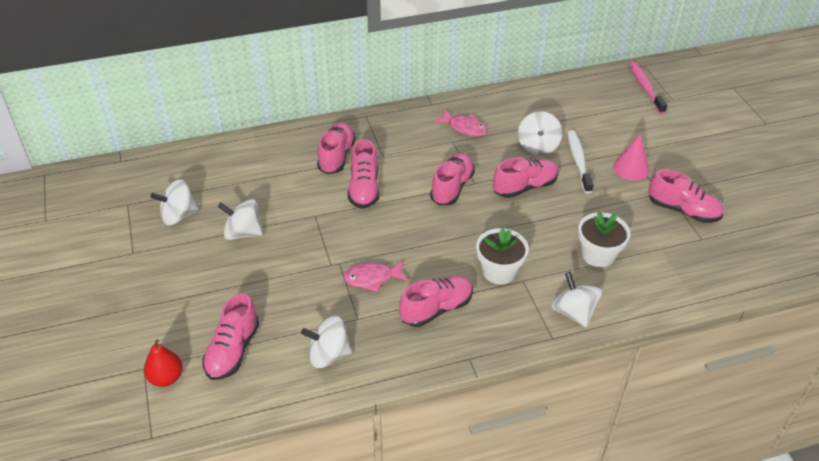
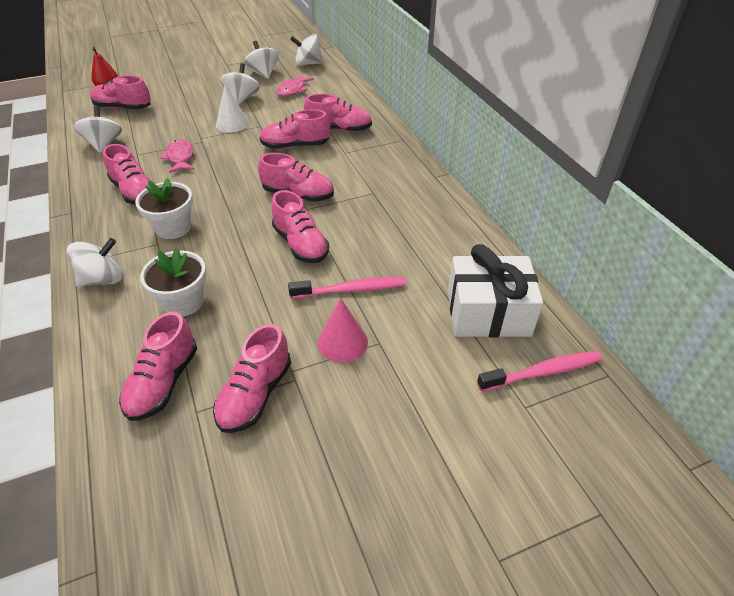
camera: 85 degrees right, 0 degrees up
(304, 239) = (232, 124): none -> white cone
(464, 128) = (398, 199): pink fish -> pink fish (293, 90)
(538, 146) = (375, 255): white spinning top -> white spinning top (308, 64)
(578, 161) = (351, 290): white toothbrush -> pink toothbrush
(597, 100) = (488, 313): none -> white gift
(680, 258) = (163, 382): none -> pink shoe

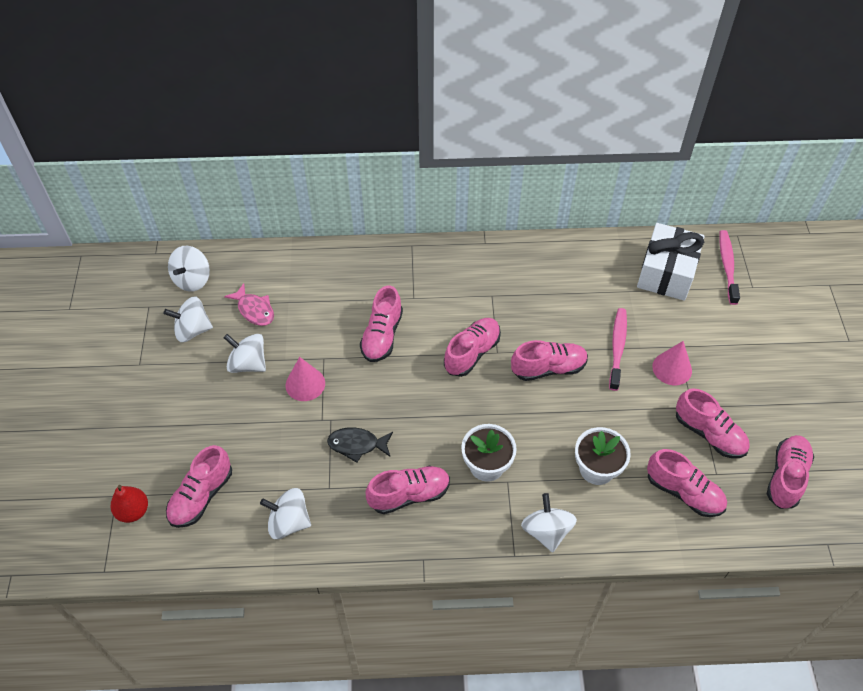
camera: 70 degrees left, 10 degrees up
(180, 157) = (357, 445): pink fish -> black fish
(232, 124) = (305, 384): white cone -> pink cone
(339, 129) = (366, 290): pink shoe -> pink shoe (786, 477)

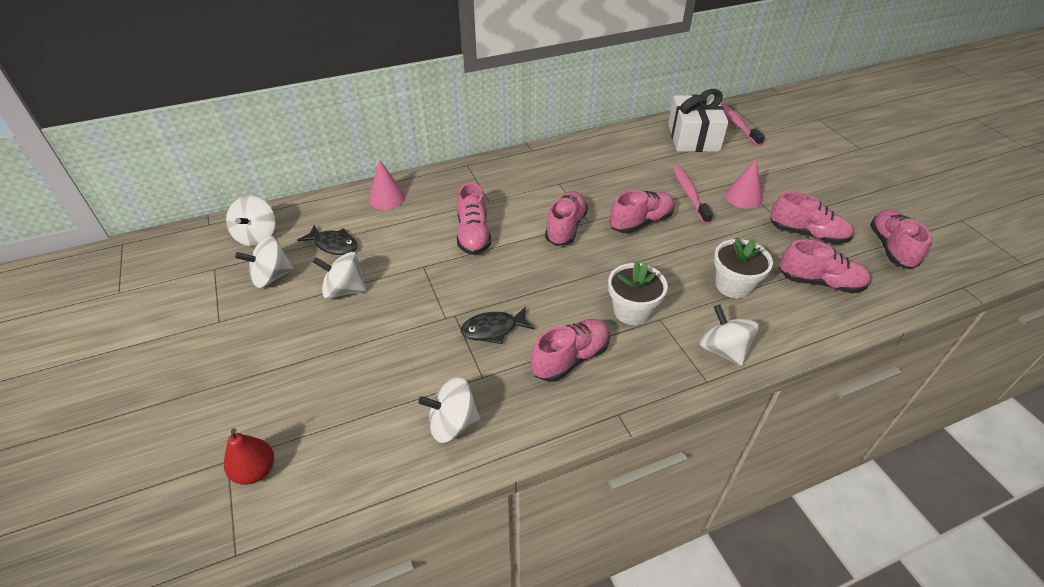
camera: 20 degrees left, 10 degrees down
(201, 496) = (337, 428): pink shoe -> none
(254, 310) = (333, 245): pink fish -> black fish
(305, 384) = (414, 292): pink cone -> pink cone (387, 198)

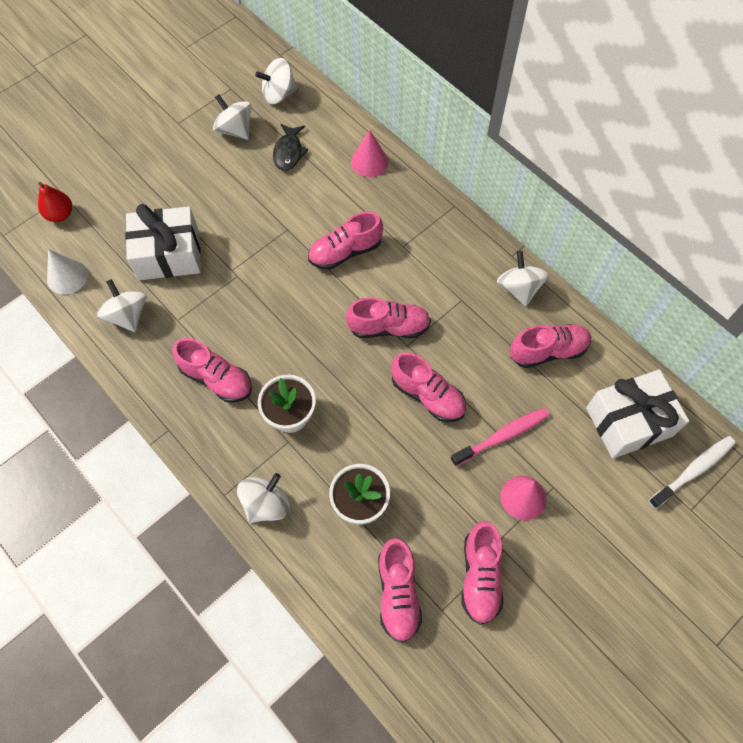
camera: 70 degrees right, 20 degrees up
(344, 290) = (238, 186): white spinning top -> white spinning top (519, 288)
(359, 480) = (67, 277): none -> white cone
(392, 367) = (168, 254): none -> white gift
(493, 329) = (230, 310): black fish -> none
(736, 124) = (693, 470): pink toothbrush -> white toothbrush
(891, 248) = (494, 678): pink shoe -> pink shoe (548, 351)

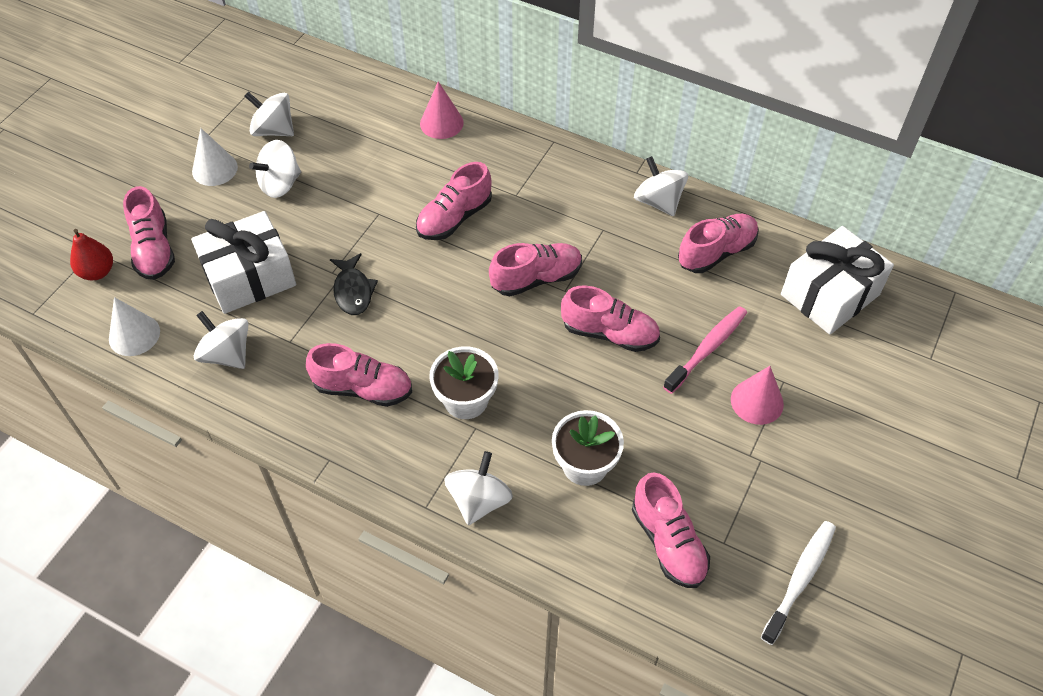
camera: 20 degrees left, 10 degrees down
(177, 151) = (214, 169): none -> white cone
(278, 94) = (309, 83): white spinning top -> white spinning top (280, 184)
(289, 152) = (346, 137): black fish -> black fish (353, 291)
(480, 576) = (748, 494): pink shoe -> pink shoe (154, 249)
(693, 470) = (915, 321): white toothbrush -> white toothbrush (800, 579)

